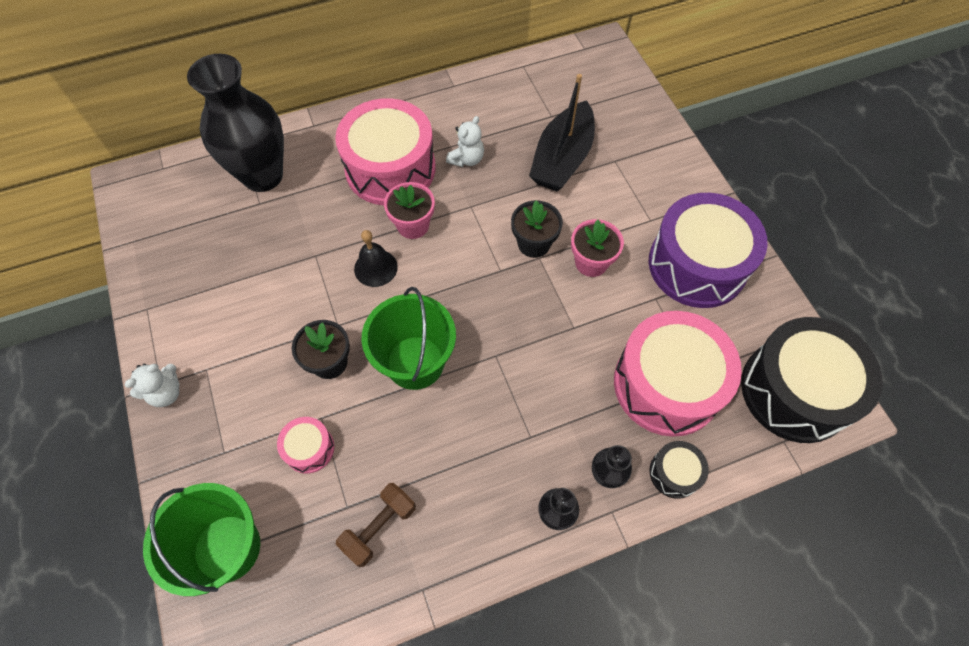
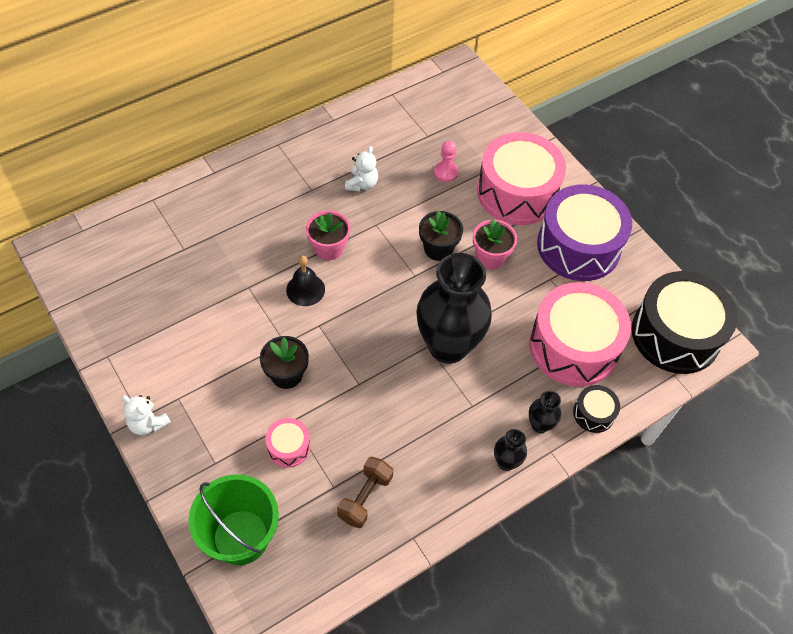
camera: 15 degrees left, 5 degrees down
(166, 393) = (148, 423): white teddy bear -> white teddy bear turned 90 degrees clockwise
(263, 176) = (180, 224): black vase -> black vase (448, 346)
(390, 168) = (295, 202): pink drum -> pink drum (517, 192)
(415, 362) = (361, 363): green bucket -> none
(562, 159) = (445, 172): black boat -> pink pawn

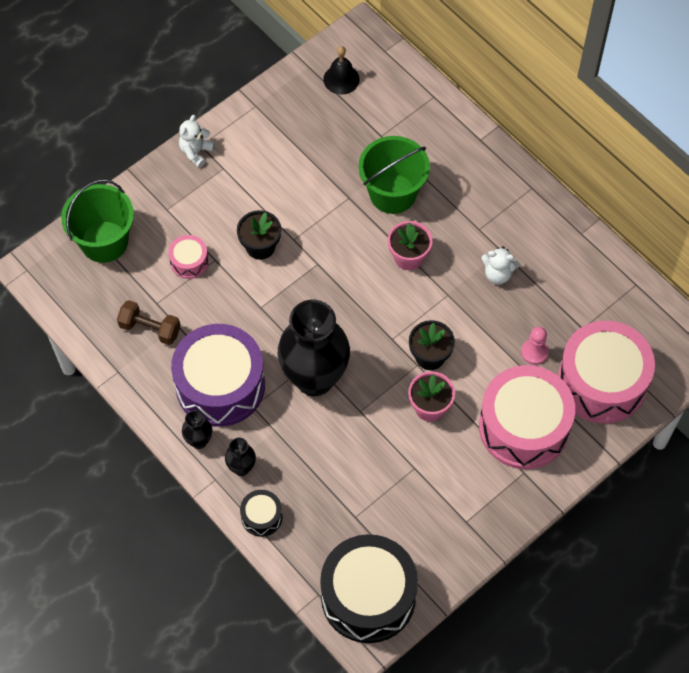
camera: 85 degrees right, 5 degrees up
(254, 250) = (392, 193): none -> green bucket
(305, 289) = (355, 245): black bell -> black bell (341, 79)
(573, 346) = (335, 495): pink drum -> pink drum (602, 382)
(578, 246) = (464, 494): purple drum -> purple drum (220, 385)

